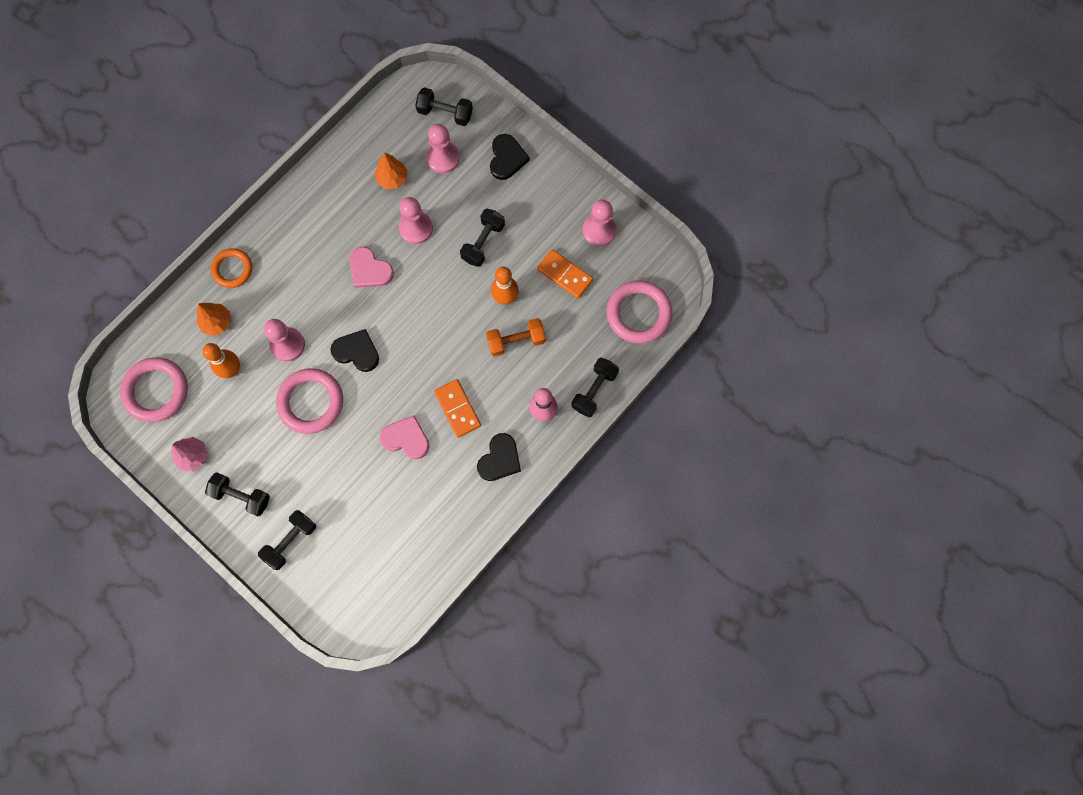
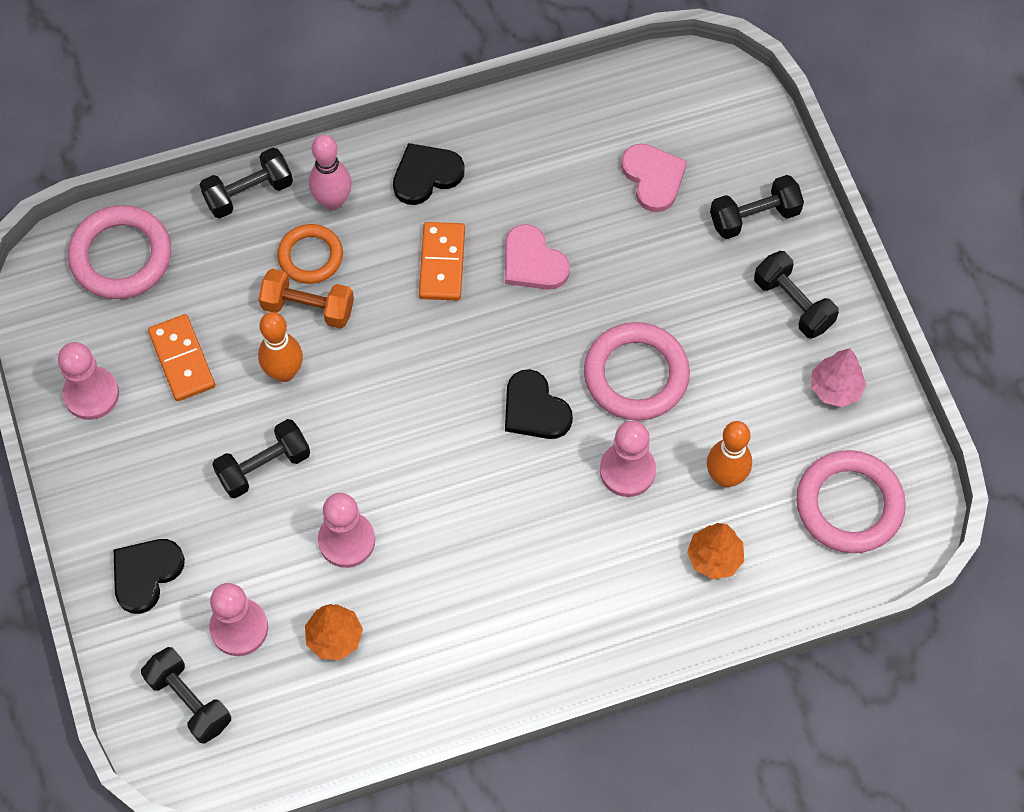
camera: 150 degrees left, 10 degrees down
(232, 269) = (652, 626): orange ring -> orange ring (310, 256)
(369, 270) = (450, 515): pink heart -> pink heart (653, 178)

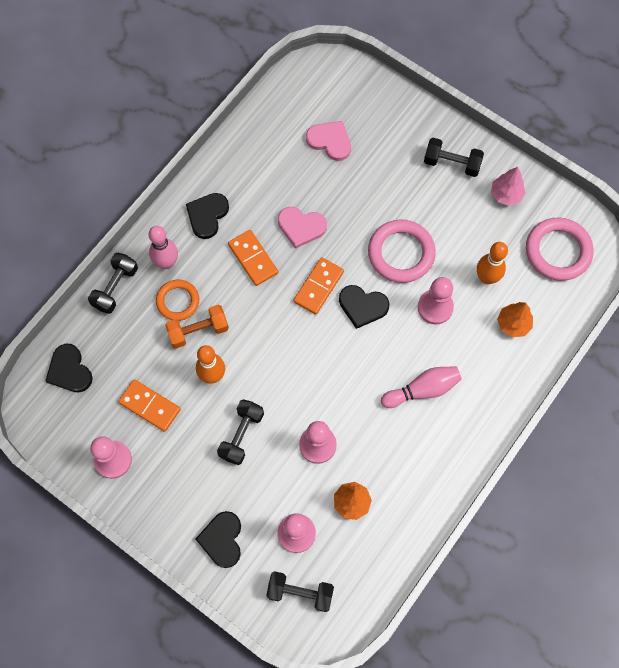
camera: 35 degrees left, 5 degrees up
(121, 256) = (69, 370): pink ring -> black heart
(497, 349) = (318, 287): none -> orange domino
(531, 561) = (422, 390): none -> pink bowling pin
(754, 217) = (397, 129): black dumbbell -> none

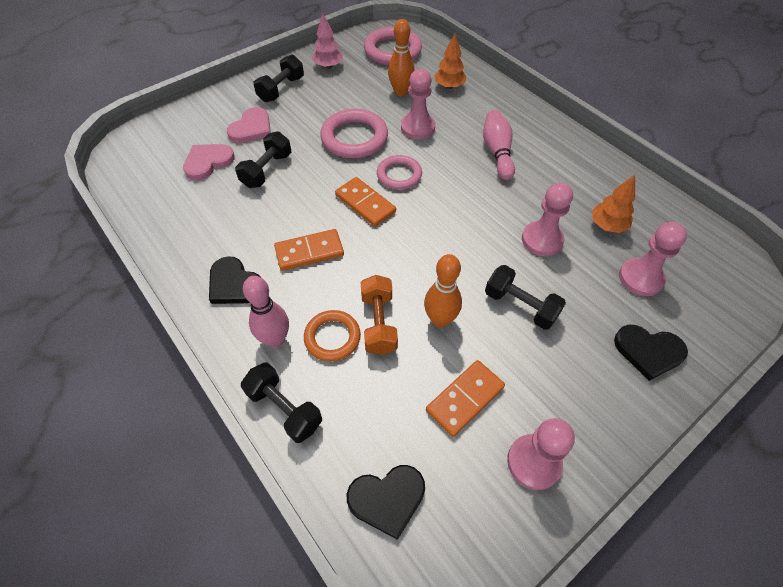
camera: 75 degrees left, 15 degrees down
(300, 592) = (708, 288): black dumbbell -> black dumbbell (267, 170)
(301, 227) = (291, 203): pink heart -> pink heart (251, 128)
(362, 306) = (399, 175): black heart -> pink ring

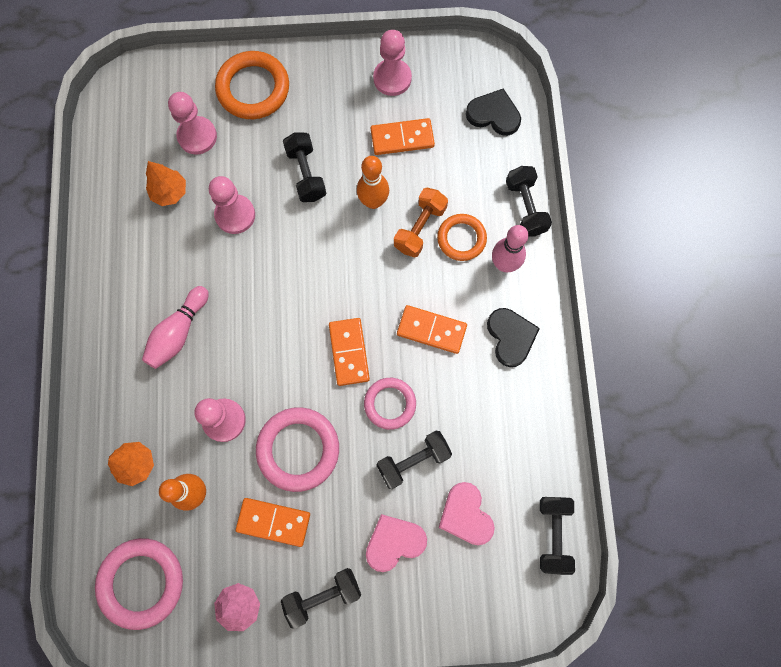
camera: 145 degrees left, 20 degrees up
(133, 182) = (553, 534): none -> black dumbbell
(208, 162) = (466, 515): pink heart -> pink heart turned 75 degrees clockwise
(339, 102) = (273, 522): none -> orange domino
(399, 175) = (293, 366): pink ring -> pink ring (390, 404)
(648, 351) = (253, 88): black heart -> orange ring

